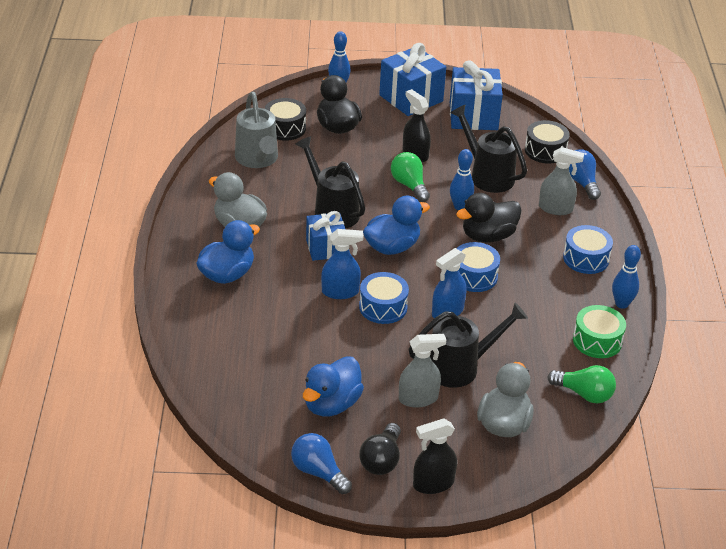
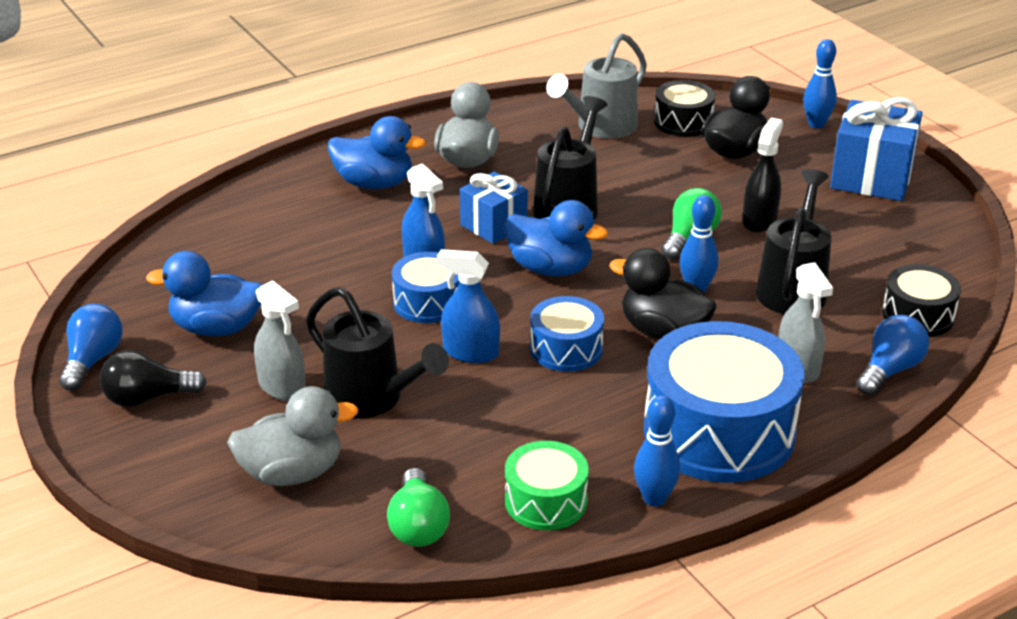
camera: 60 degrees right, 5 degrees down
(433, 484) = (134, 452): black spray bottle -> none
(473, 116) = (906, 234): blue gift -> none
(586, 258) = (719, 431): blue drum -> blue drum, size x1.93

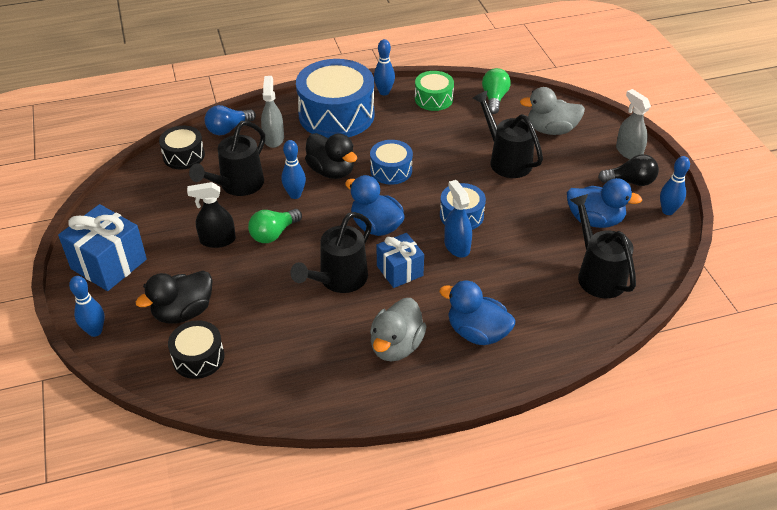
camera: 165 degrees left, 10 degrees up
(92, 360) = (668, 211): blue light bulb -> blue bowling pin
(218, 262) = (597, 274): none -> black watering can
(282, 387) = (555, 175): grey spray bottle -> grey spray bottle (628, 152)
(470, 352) = (445, 177): blue spray bottle -> none
(600, 127) = (270, 365): grey watering can -> none
(759, 220) = (217, 240): black spray bottle -> black spray bottle turned 45 degrees clockwise

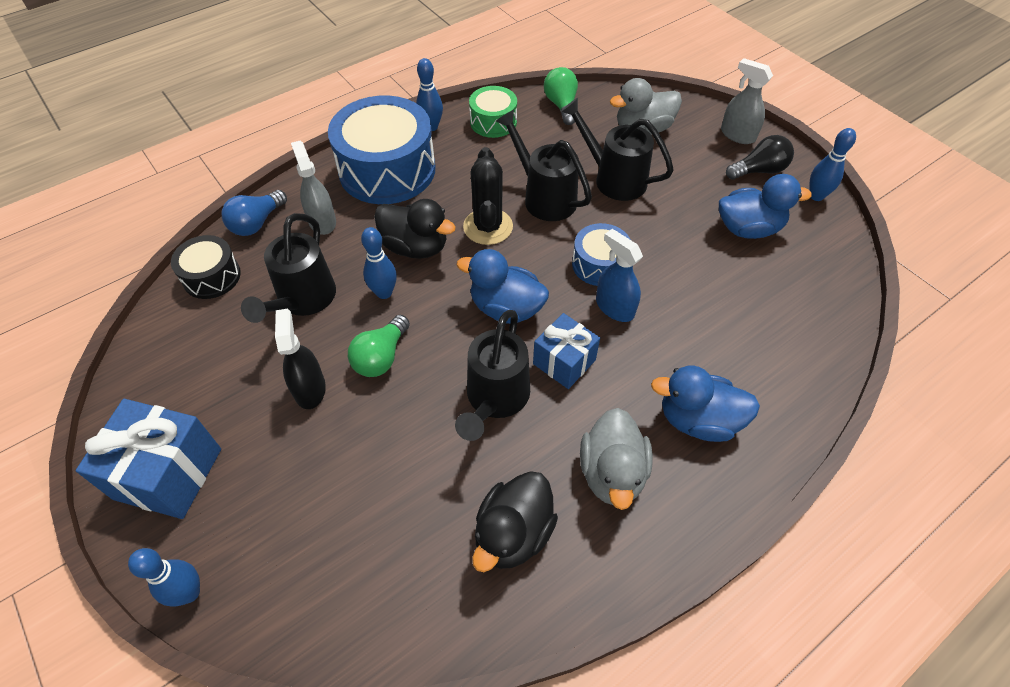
camera: 20 degrees left, 10 degrees up
(183, 312) = (308, 516): black duck -> black duck (513, 533)
(198, 357) = (360, 583): black drum -> none
(217, 240) = (310, 389): black spray bottle -> black spray bottle turned 105 degrees clockwise
(391, 170) = (488, 227): blue drum -> black cactus
(597, 274) = (788, 297): black watering can -> black watering can (544, 197)

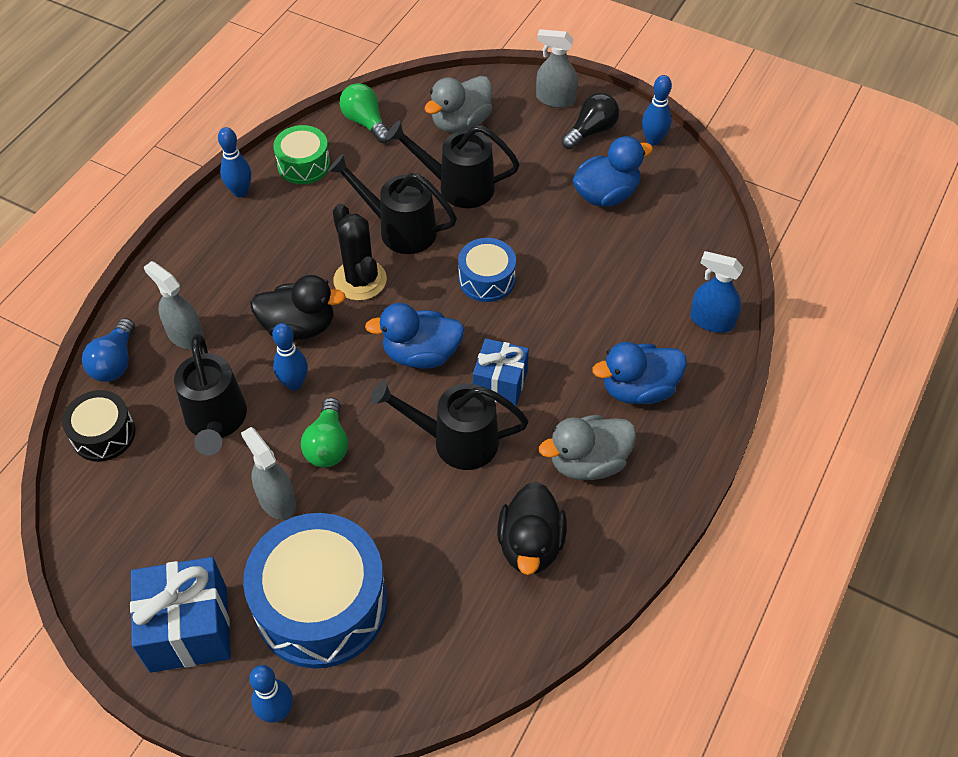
camera: 25 degrees left, 0 degrees up
(310, 389) = (277, 500): black spray bottle -> grey spray bottle
(387, 170) = (221, 256): blue drum -> blue drum (321, 604)
(495, 399) = (455, 441): black watering can -> black watering can turned 105 degrees clockwise
(612, 473) = (588, 462): grey duck -> grey duck turned 90 degrees clockwise
(614, 307) = (520, 316): blue spray bottle -> blue spray bottle (711, 321)

